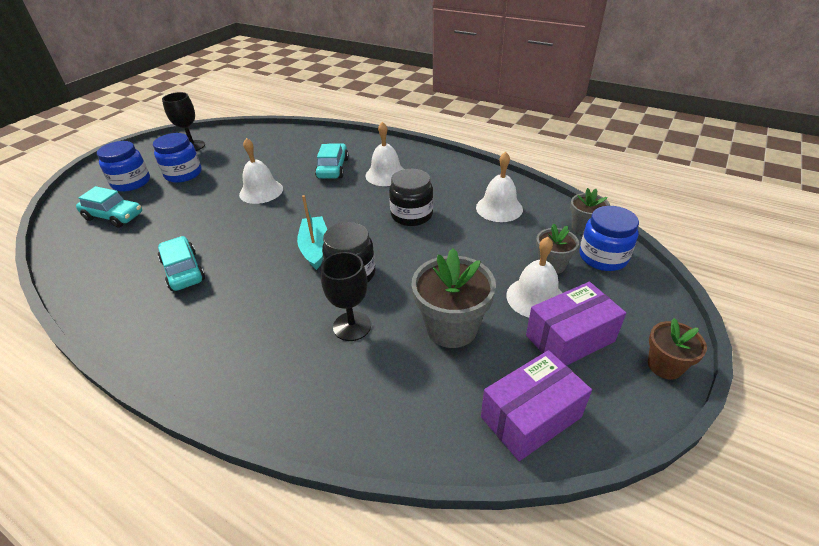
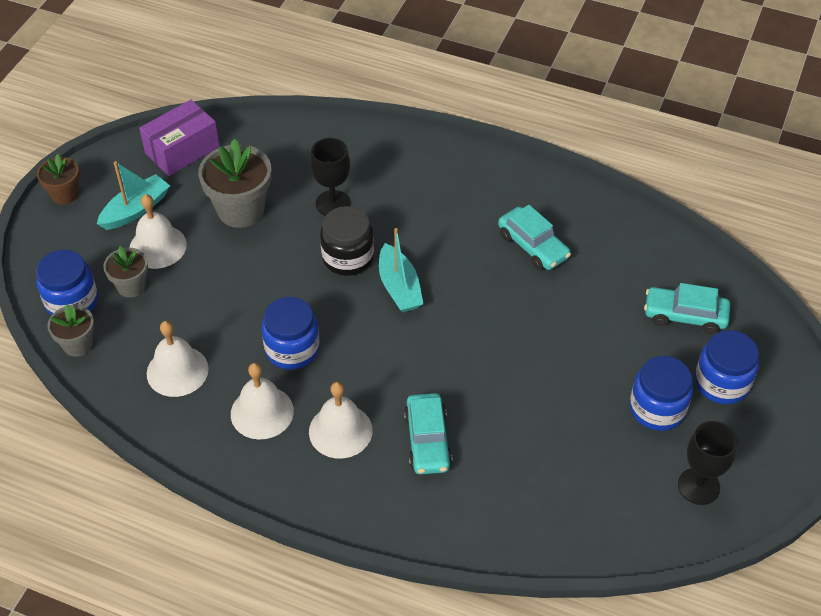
camera: 170 degrees right, 10 degrees up
(261, 191) = (514, 379): white bell -> white bell (262, 412)
(411, 215) = (292, 349): black jar -> blue jar
(570, 338) = (136, 210): purple box -> turquoise boat

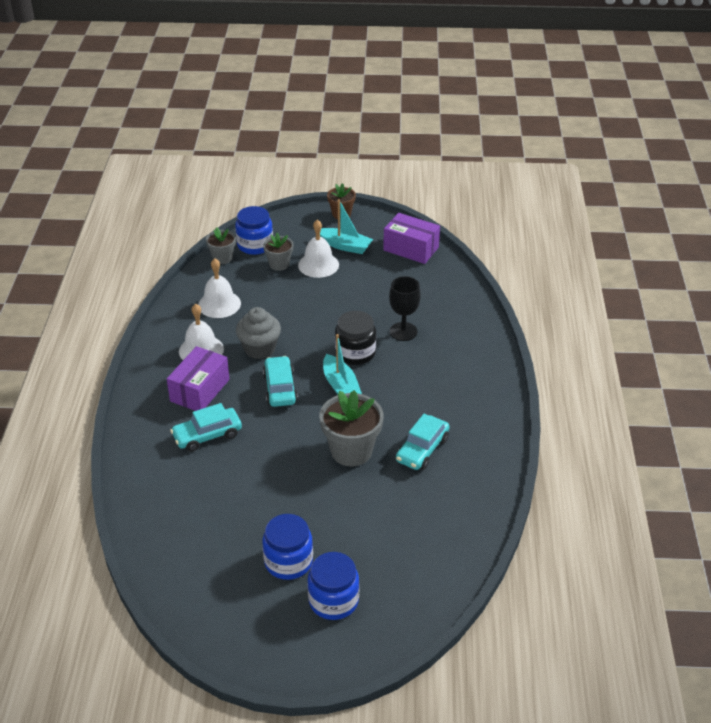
camera: 70 degrees right, 10 degrees down
(241, 210) = (371, 290): grey flower pot -> grey flower pot (351, 451)
(292, 349) = (259, 349): blue jar -> grey cupcake
(340, 431) = (200, 390): white bell -> purple box
(399, 287) = (340, 386): turquoise boat -> turquoise boat turned 75 degrees counterclockwise
(685, 316) = (396, 562): turquoise car -> turquoise car (280, 388)
(698, 486) = (221, 603): black goblet -> none

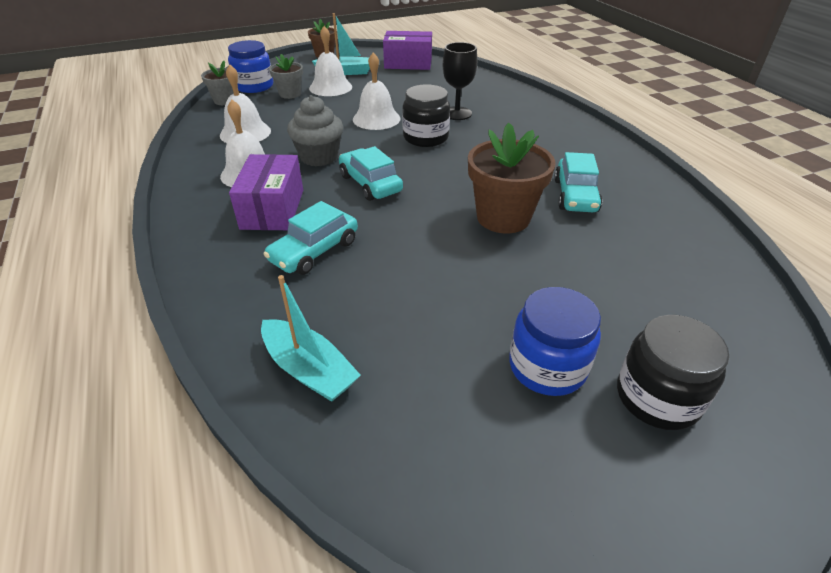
camera: 25 degrees left, 0 degrees up
(331, 318) = (376, 119): none -> white bell
(333, 600) = (657, 397): blue jar -> black jar
(340, 386) = (435, 166): turquoise boat -> turquoise boat (309, 370)
(351, 451) = (503, 217): grey flower pot -> brown flower pot

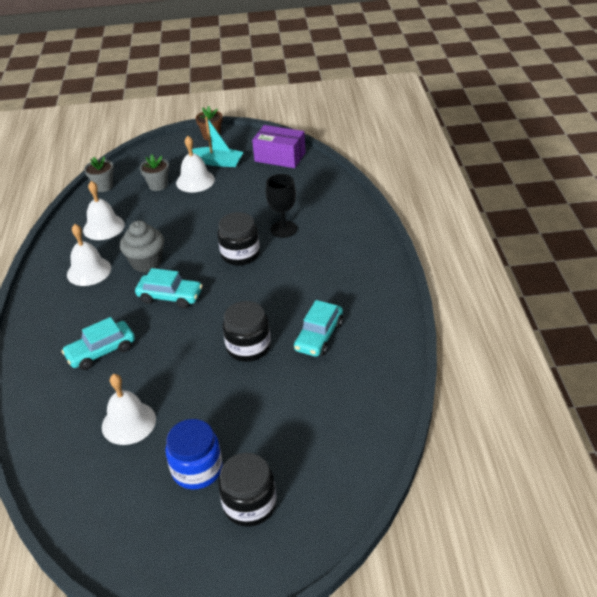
camera: 20 degrees right, 0 degrees up
(254, 86) = (133, 171): blue jar -> none
(272, 209) = (90, 309): purple box -> none
(309, 370) = (57, 439): turquoise boat -> none
(370, 184) = (170, 296): turquoise car -> turquoise car turned 120 degrees clockwise
(376, 119) = (213, 226): white bell -> white bell (128, 423)
(503, 217) = (248, 347): brown flower pot -> black jar

